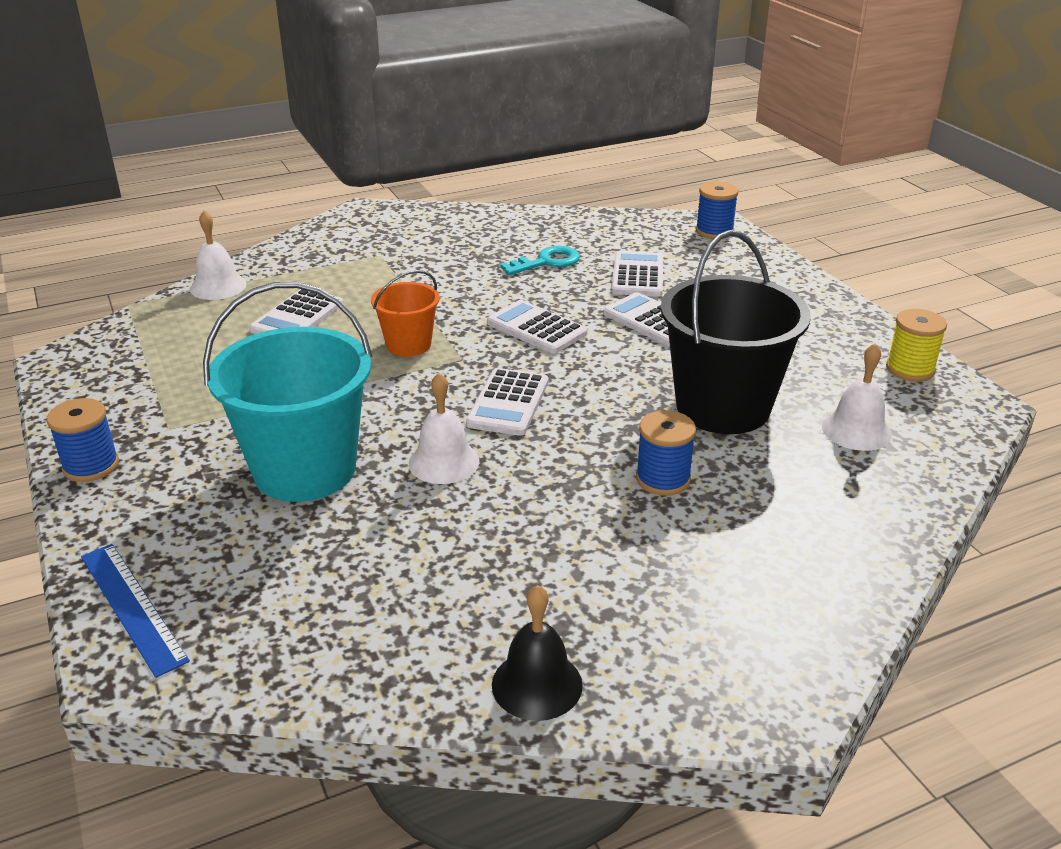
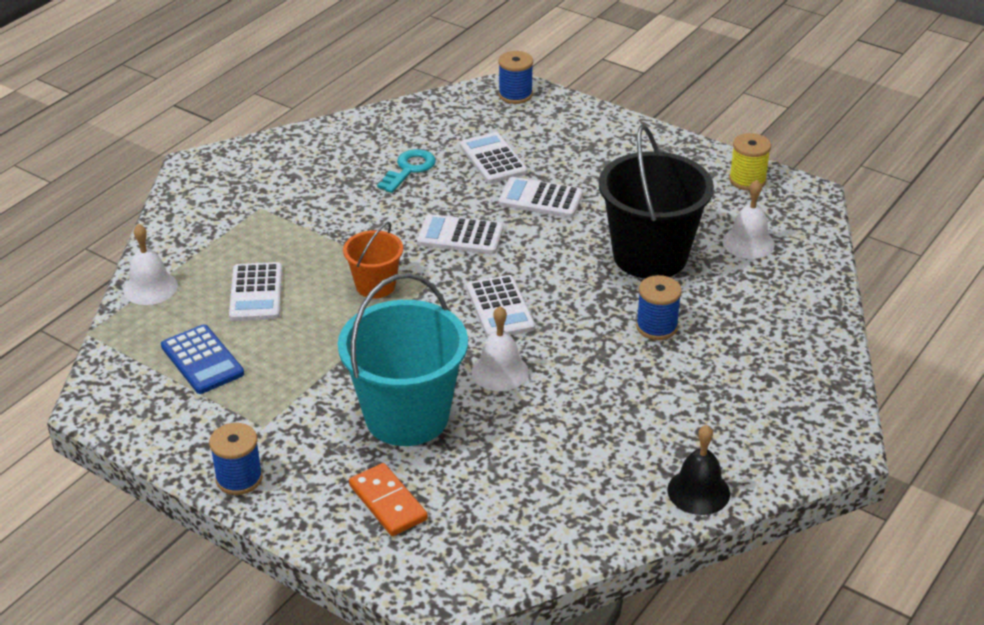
camera: 30 degrees left, 5 degrees up
(132, 607) = (396, 558): blue ruler -> none
(187, 355) = (202, 360): none -> blue calculator
(191, 545) = (388, 502): none -> orange domino

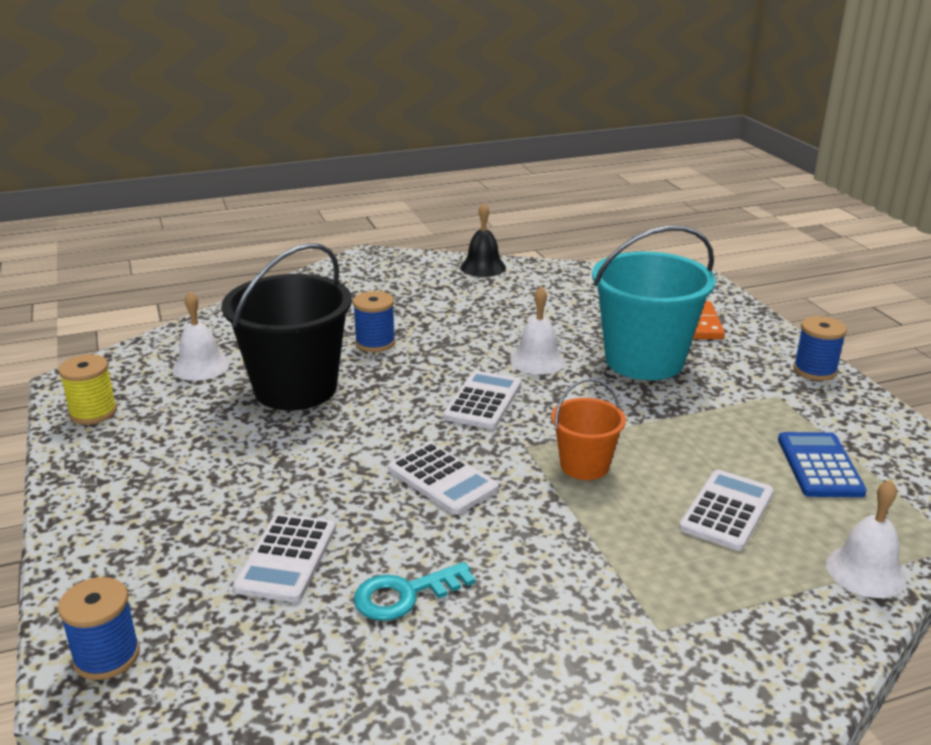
camera: 145 degrees left, 10 degrees down
(540, 199) = (307, 482): white calculator -> none

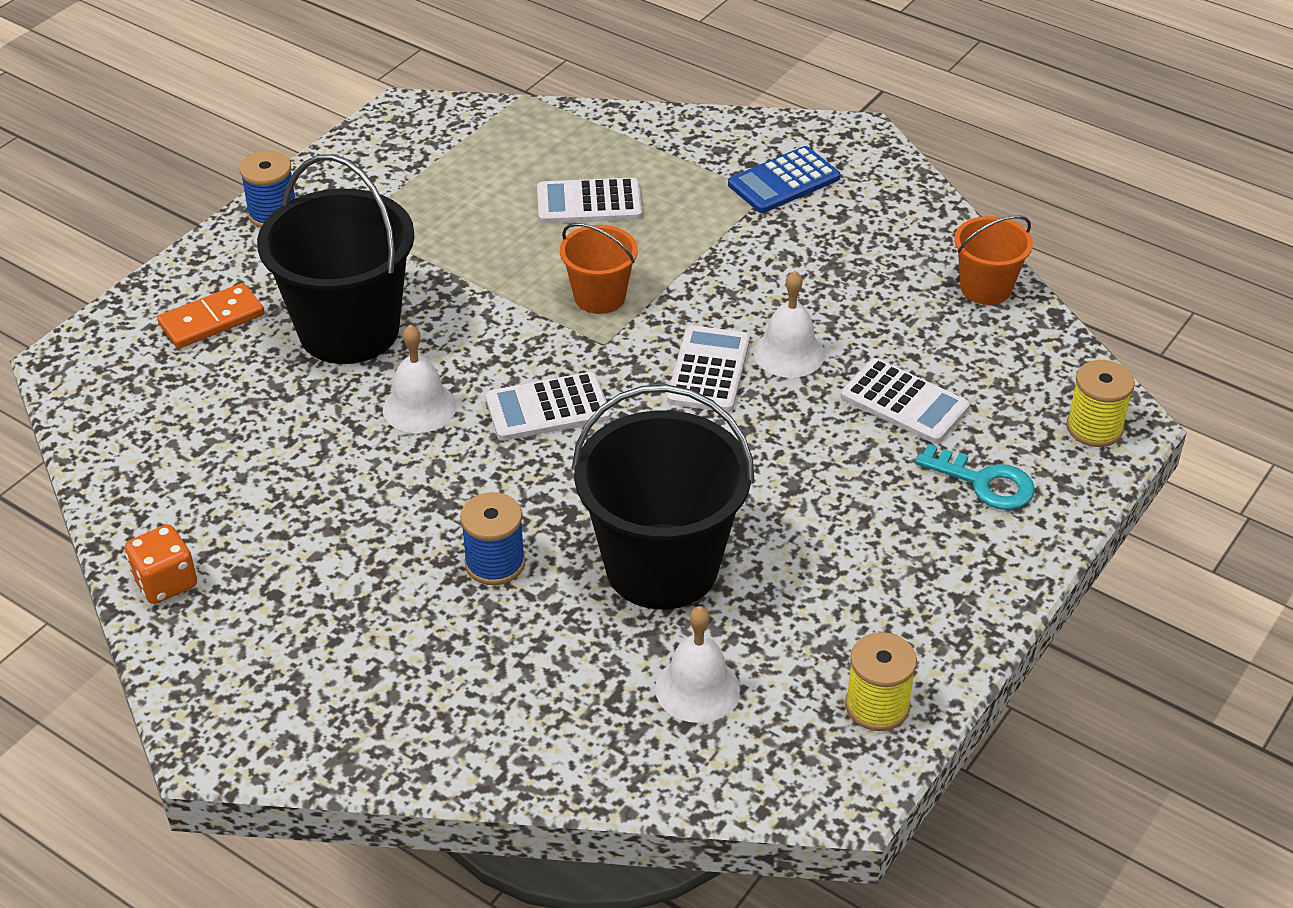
camera: 125 degrees left, 15 degrees up
(107, 656) = (1094, 428): blue spool -> yellow spool
(286, 558) = (904, 402): white calculator -> white calculator turned 60 degrees clockwise
(355, 709) = (985, 288): none -> orange bucket
(405, 594) = (867, 319): turquoise key -> turquoise key (984, 482)
(483, 267) = (165, 582): black bell -> orange dice
(644, 360) = (349, 330): turquoise bucket -> black bucket
(819, 466) = (468, 173): blue calculator -> blue calculator (783, 181)
(865, 571) = (602, 126): white bell -> white bell (789, 353)

